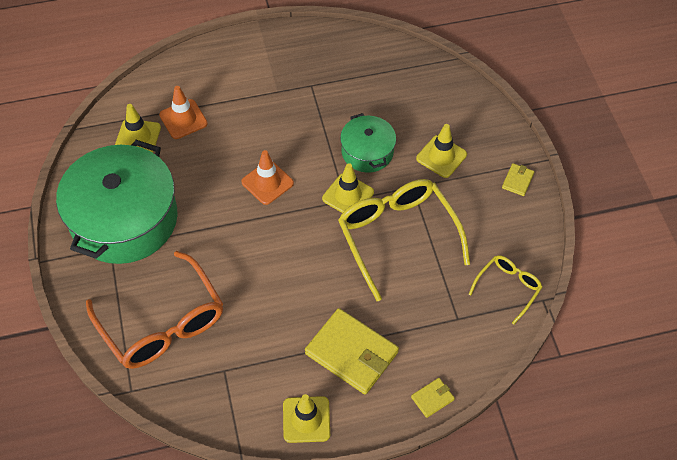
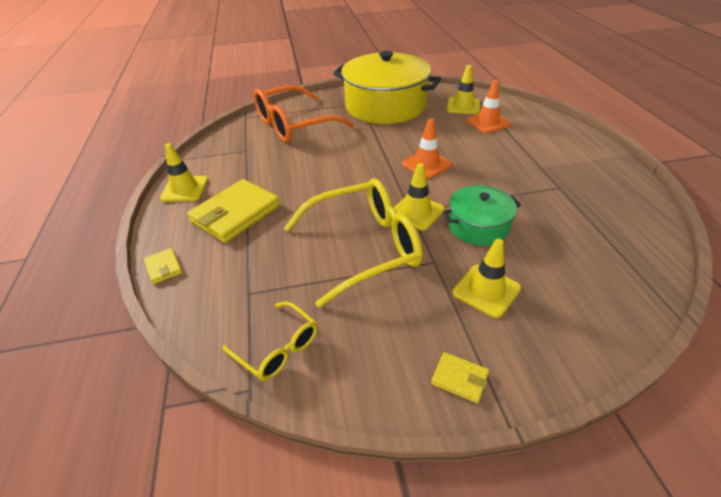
camera: 95 degrees right, 15 degrees down
(124, 219) = (385, 106): green pot -> yellow pot

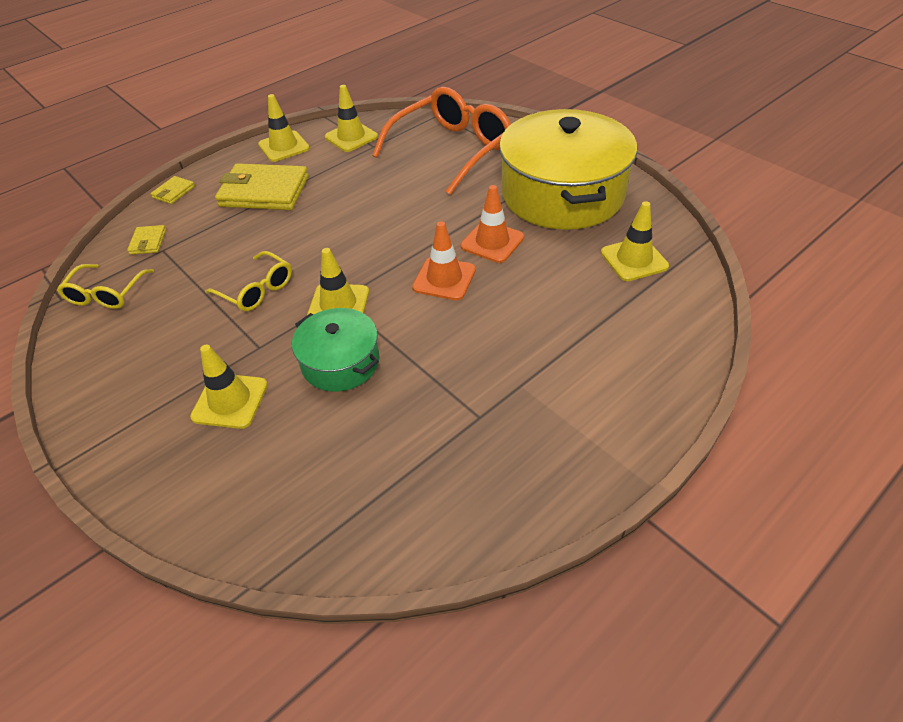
camera: 60 degrees right, 5 degrees up
(220, 156) = (351, 137): none -> yellow traffic cone
(294, 125) = (451, 150): orange glasses -> orange glasses turned 105 degrees clockwise
(363, 247) = (256, 290): yellow glasses -> yellow glasses, size x0.52
(459, 379) = (104, 416): yellow wallet -> yellow wallet (148, 242)
(487, 122) = (605, 298): orange traffic cone -> orange traffic cone (492, 242)

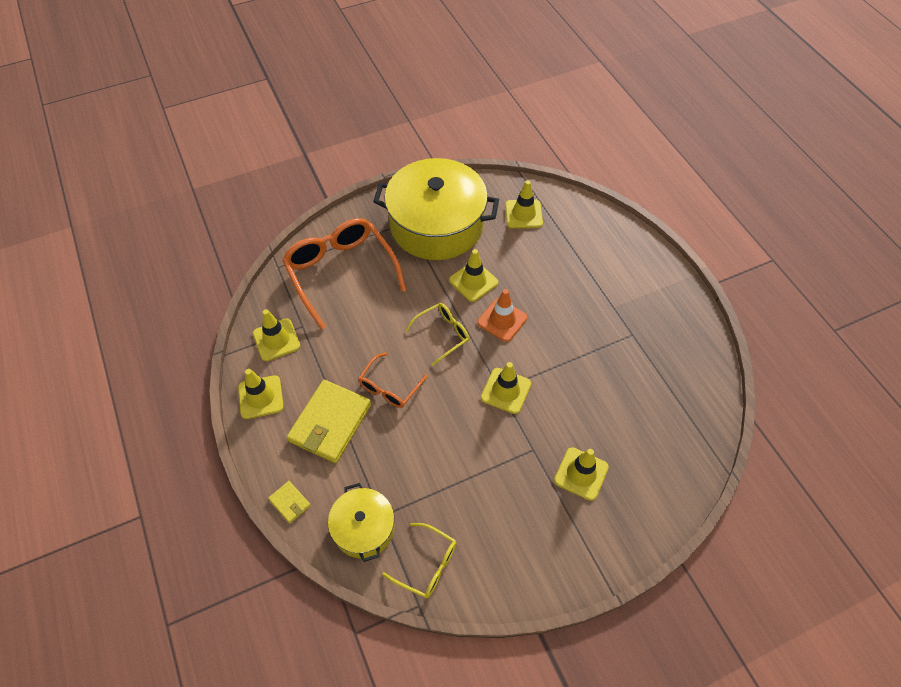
camera: 75 degrees left, 10 degrees up
(148, 242) = (363, 528): yellow wallet -> yellow pot
(256, 290) = (467, 444): yellow glasses -> yellow glasses (442, 334)
(318, 217) = (390, 387): none -> orange glasses
(340, 362) = (564, 400): green pot -> none
(492, 242) = (473, 281): orange traffic cone -> yellow traffic cone

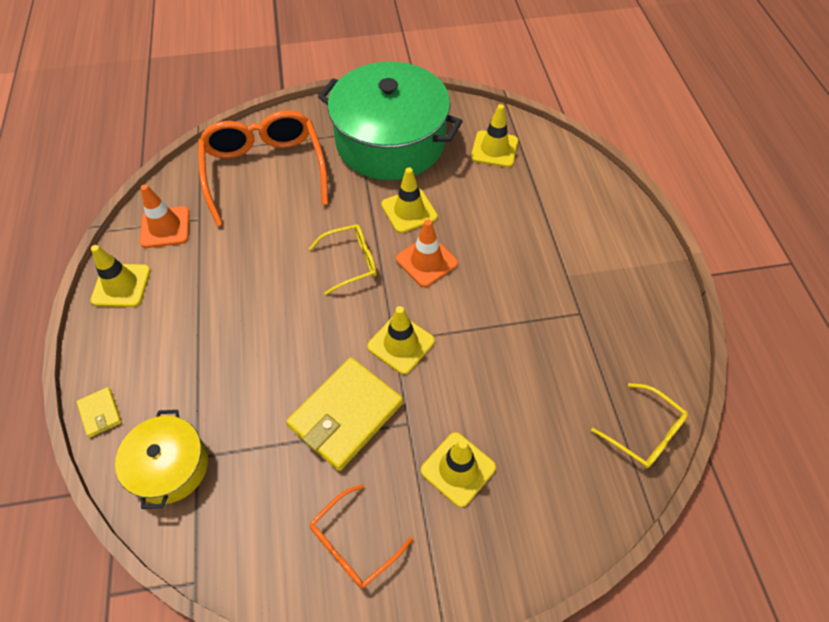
camera: 15 degrees right, 0 degrees up
(276, 340) = (165, 227): yellow traffic cone -> orange traffic cone
(330, 423) = (184, 332): yellow wallet -> yellow wallet (346, 415)
(390, 387) = (267, 307): orange glasses -> orange glasses (354, 543)
(426, 564) = (225, 532): yellow glasses -> yellow glasses (644, 432)
(436, 225) = (390, 141): yellow pot -> green pot

